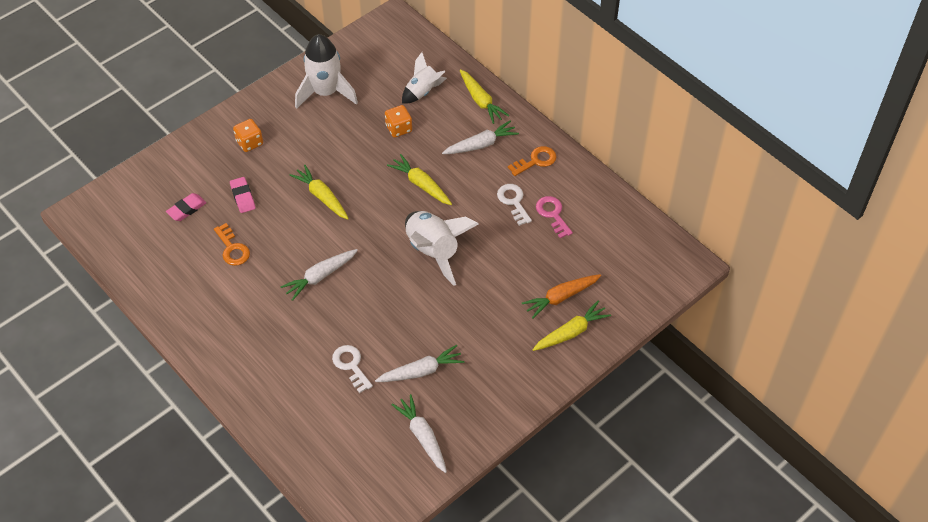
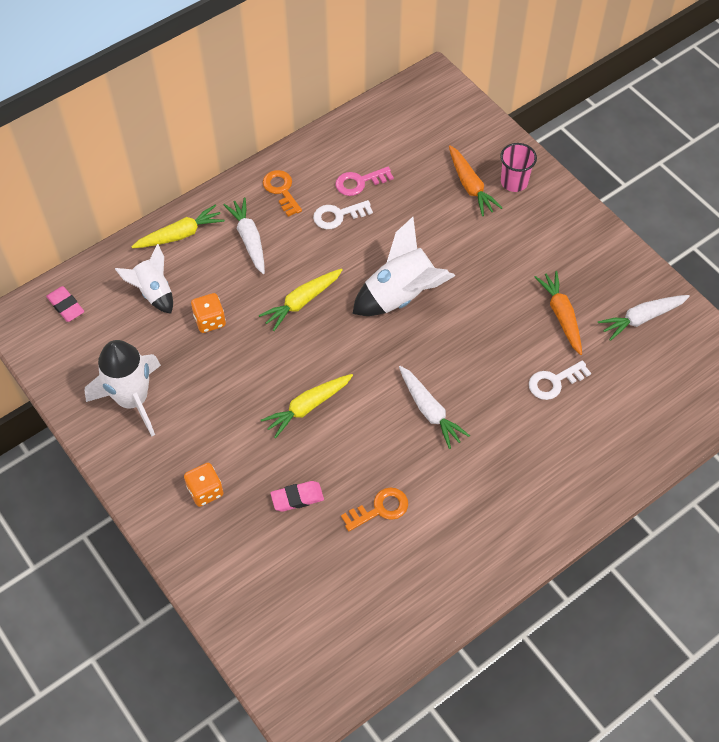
camera: 85 degrees left, 5 degrees up
(186, 209) = (310, 567): pink eraser -> pink eraser (66, 306)
(421, 371) = (561, 315): white carrot -> orange carrot
(571, 332) = (514, 182): yellow carrot -> pink cup

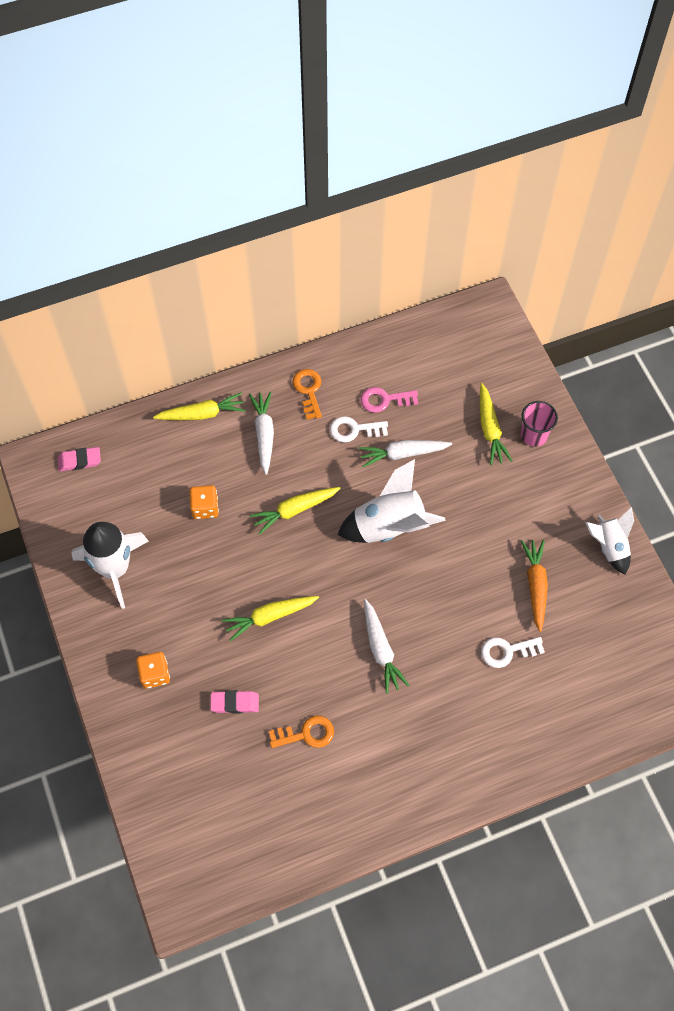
camera: 15 degrees right, 5 degrees up
(66, 306) = (79, 461): pink eraser -> pink eraser turned 75 degrees counterclockwise
(153, 292) = (161, 467): white rocket -> white rocket (609, 547)
(470, 186) = (490, 429): orange carrot -> yellow carrot
(641, 318) = (612, 608): white carrot -> white carrot (403, 454)

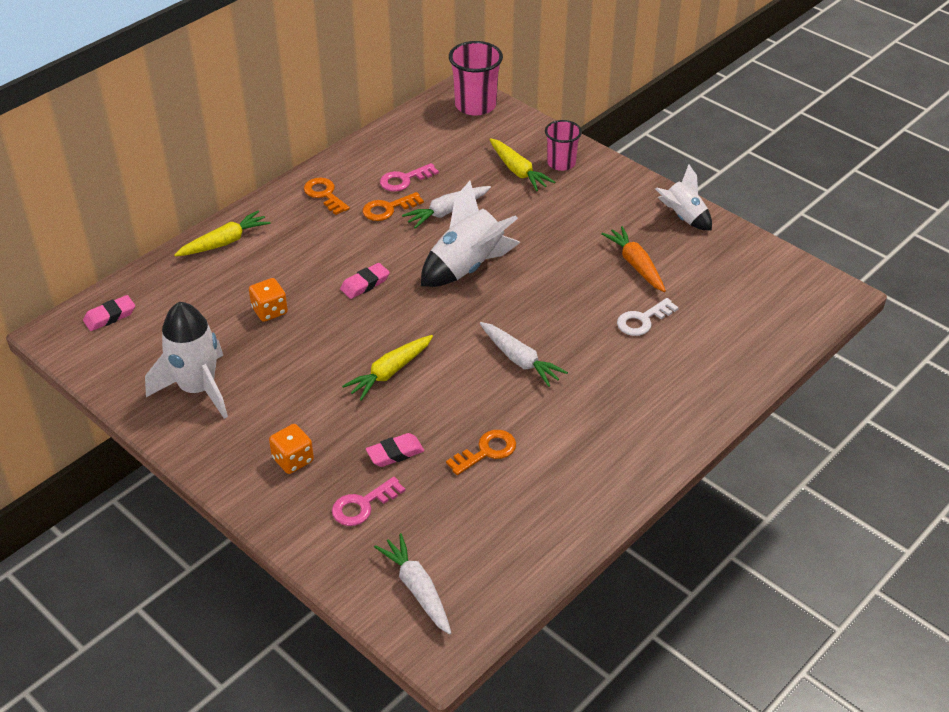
camera: 25 degrees left, 20 degrees down
(187, 744) = (363, 505): none -> pink key
(264, 434) = (298, 238): white carrot -> white carrot (417, 589)
(294, 510) = (365, 284): yellow carrot -> pink eraser
(354, 430) = (388, 209): white key -> orange key
(493, 330) = (475, 105): none -> pink cup

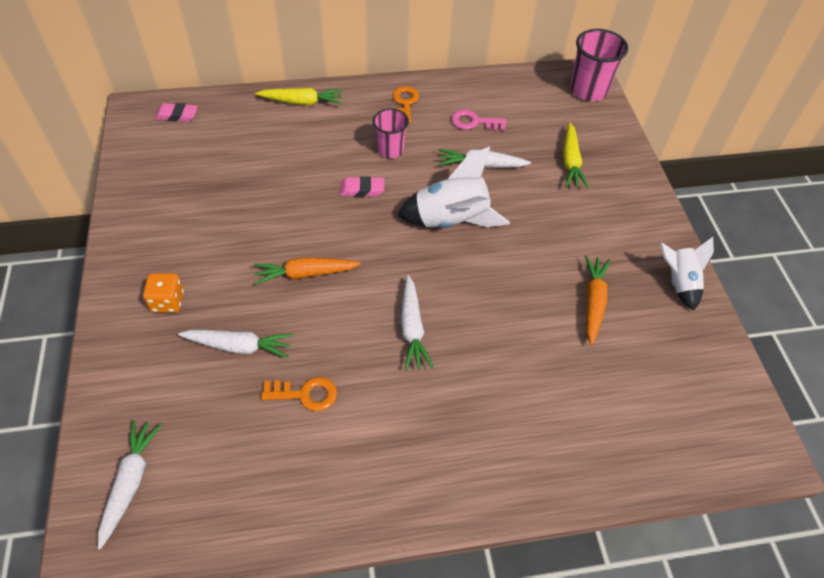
camera: 35 degrees right, 10 degrees up
(198, 389) = (170, 203): white rocket -> none
(269, 311) = (276, 171): orange dice -> none
(363, 505) = (172, 375): pink key -> none
(388, 209) = (439, 139): orange key -> none
(390, 372) = (305, 274): yellow carrot -> orange carrot
(395, 453) = (239, 346): pink eraser -> white carrot
(561, 163) = (613, 174): pink cup -> pink cup (390, 150)
(642, 320) = (550, 358): white key -> none

